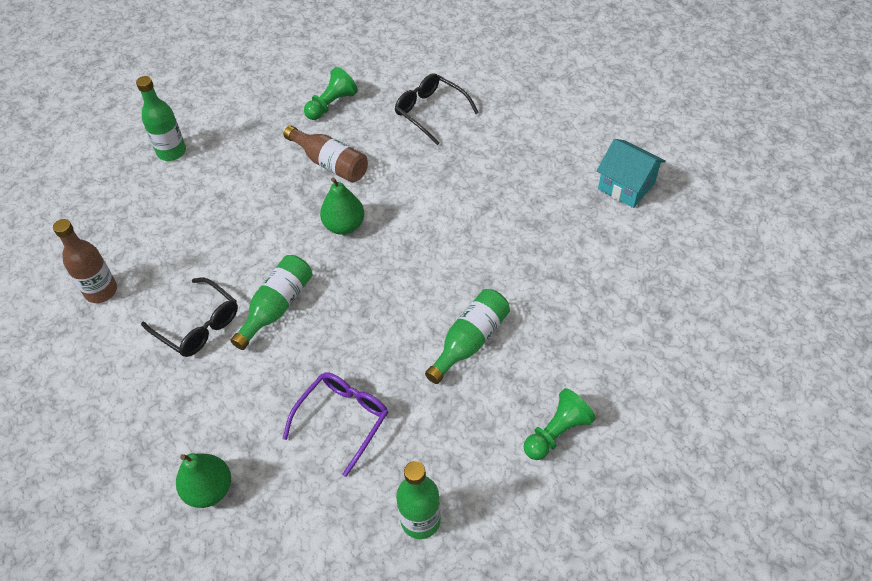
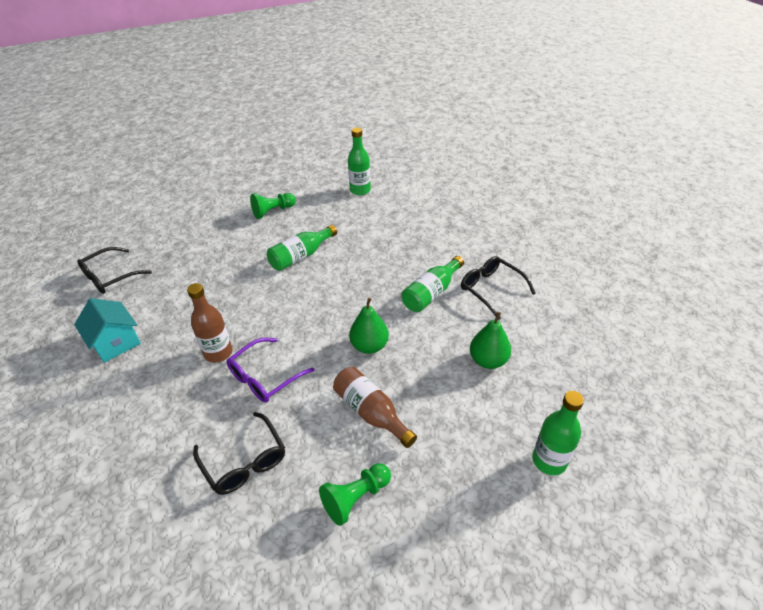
camera: 170 degrees left, 10 degrees down
(101, 291) = (577, 323): brown bottle -> brown bottle (218, 353)
(209, 489) = (473, 211): green pear -> green pear (488, 360)
(342, 420) = (393, 230): purple glasses -> purple glasses (265, 377)
(711, 265) = (110, 276): none -> black glasses

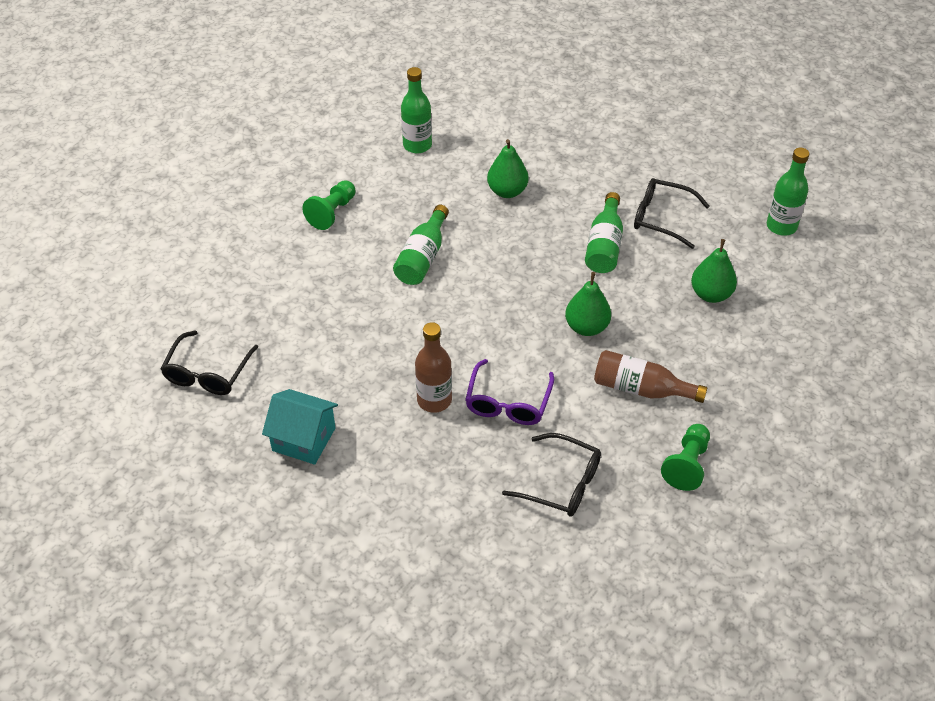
camera: 30 degrees left, 5 degrees up
(393, 235) = (507, 191): none -> green pear
(549, 460) = (822, 361): green bottle -> green bottle (781, 226)

